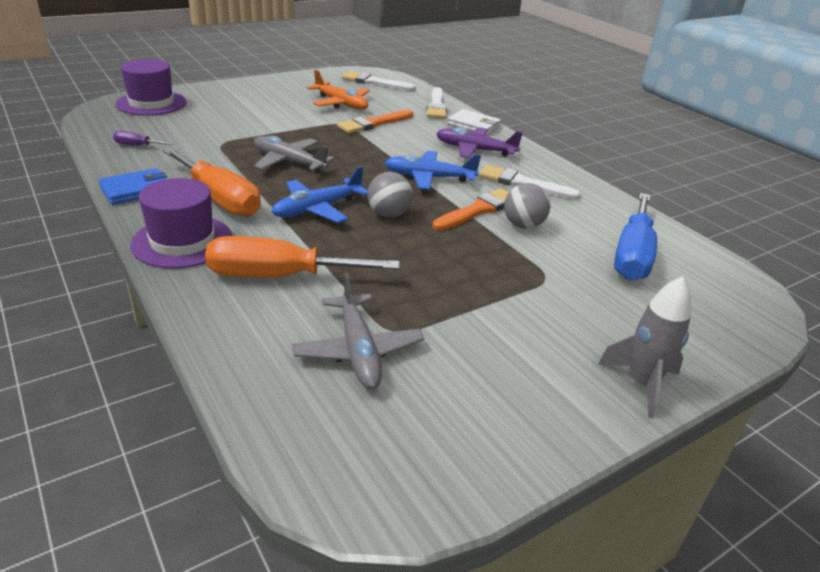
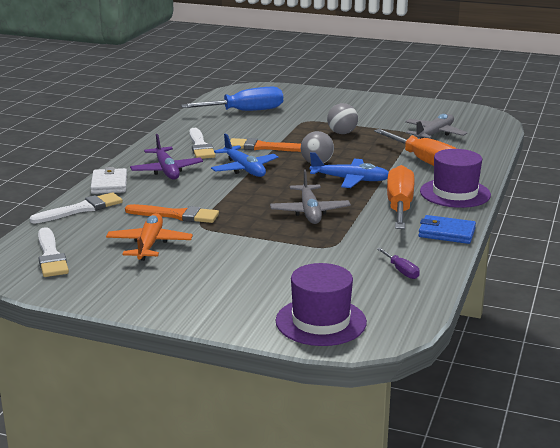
camera: 125 degrees left, 10 degrees down
(523, 225) = (260, 135): grey ball -> grey ball (342, 133)
(641, 383) = (350, 96): grey rocket -> none

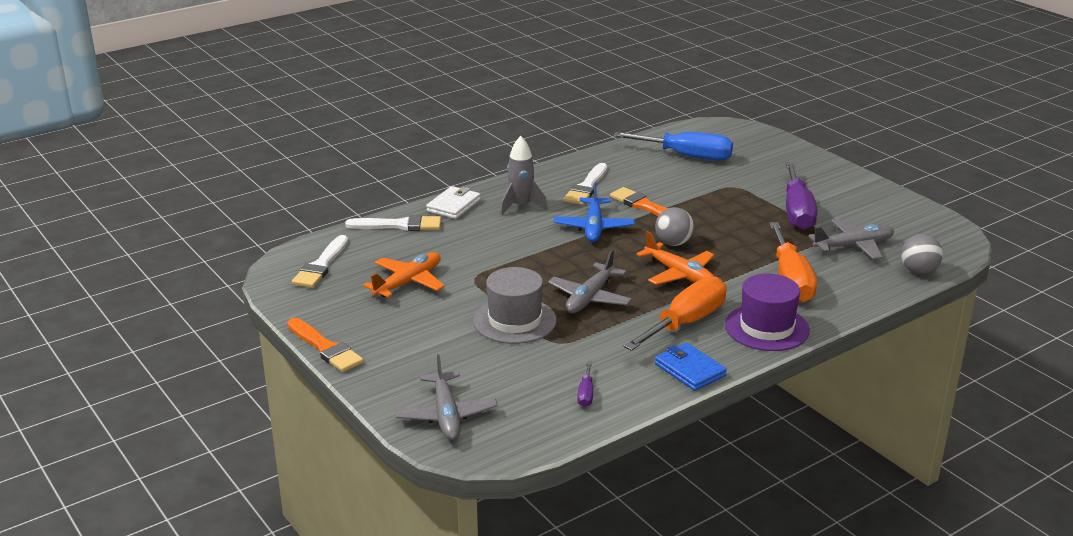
camera: 35 degrees right, 5 degrees up
(166, 170) = (521, 206): purple plane -> grey rocket
(176, 215) = (468, 259): orange brush -> orange brush (325, 348)
(276, 243) = (514, 321): none -> grey hat
(321, 321) = (446, 415): purple hat -> grey plane
(342, 133) = (751, 213): grey ball -> grey ball (918, 271)
(350, 180) = (679, 274): blue plane -> orange plane
(370, 125) = (797, 212): none -> purple screwdriver

